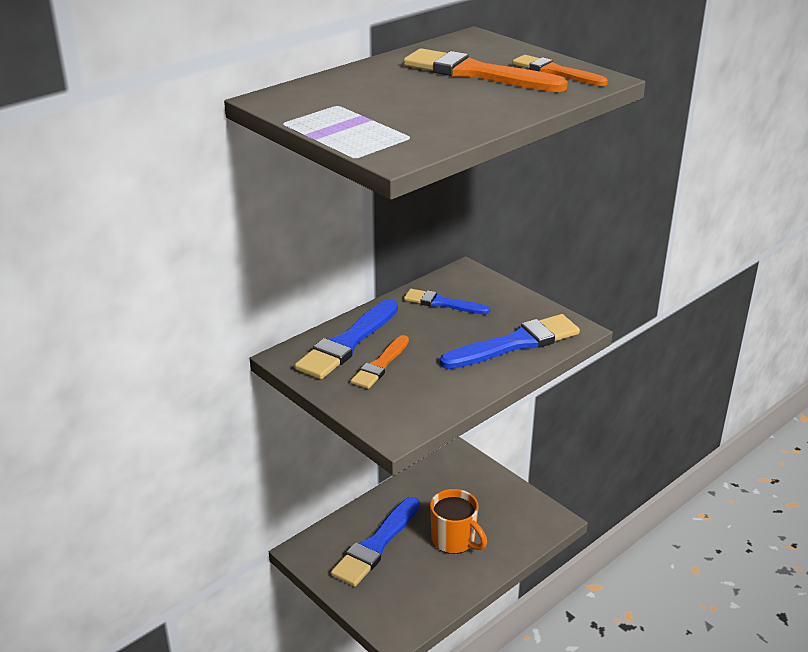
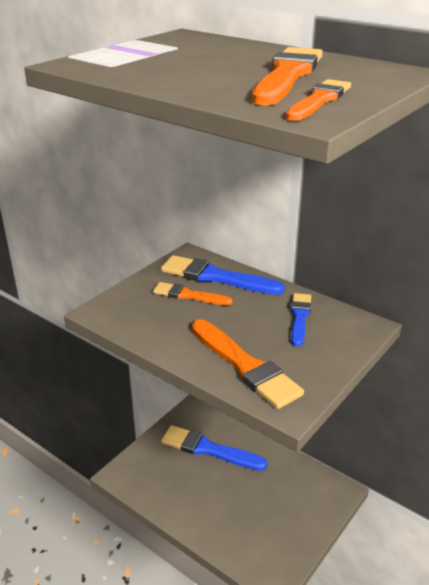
camera: 80 degrees right, 0 degrees up
(454, 540) = (226, 500): orange mug -> none
(515, 343) = (245, 366): blue brush -> orange brush

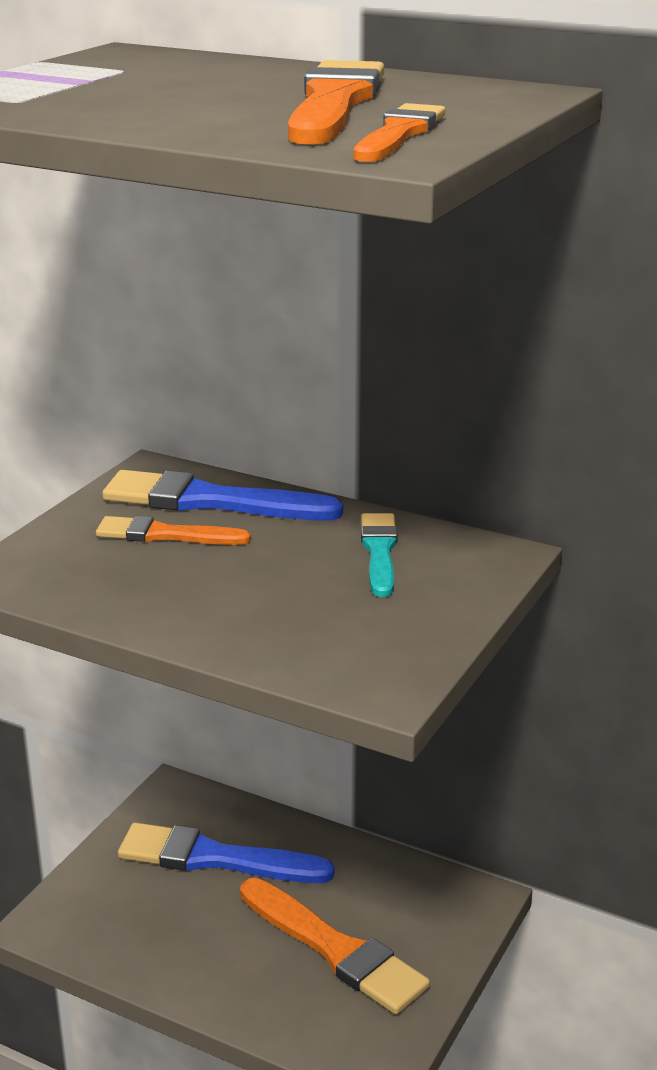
camera: 10 degrees left, 5 degrees down
(245, 366) = (296, 636): orange brush -> orange brush (335, 949)
(299, 317) = (379, 552): blue brush -> turquoise brush

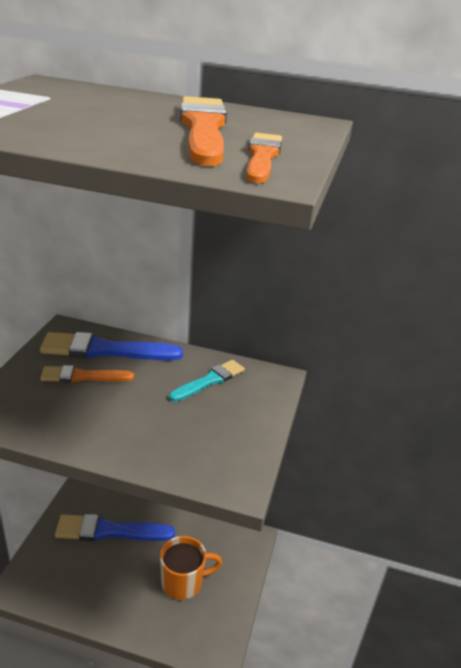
camera: 15 degrees left, 5 degrees up
(335, 949) = (183, 582): orange brush -> orange mug
(379, 552) = (209, 380): turquoise brush -> turquoise brush turned 60 degrees clockwise

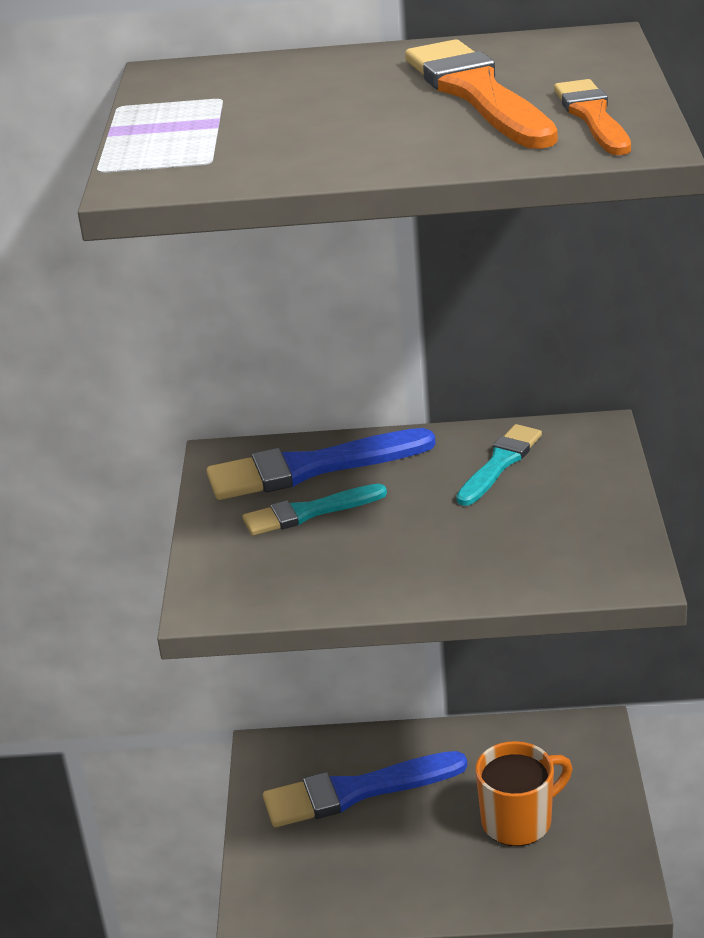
camera: 10 degrees left, 0 degrees up
(82, 376) = (308, 512): orange brush -> turquoise brush

